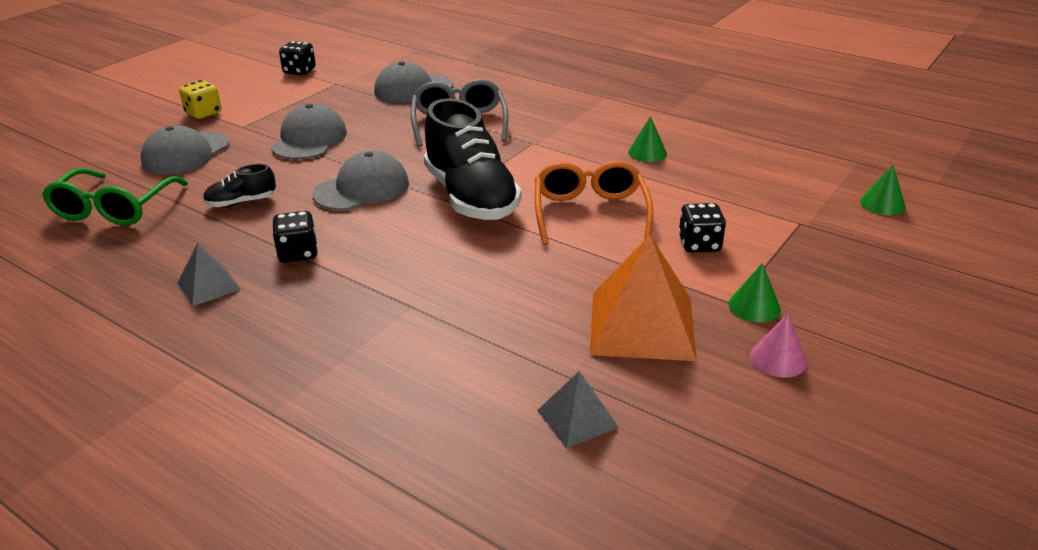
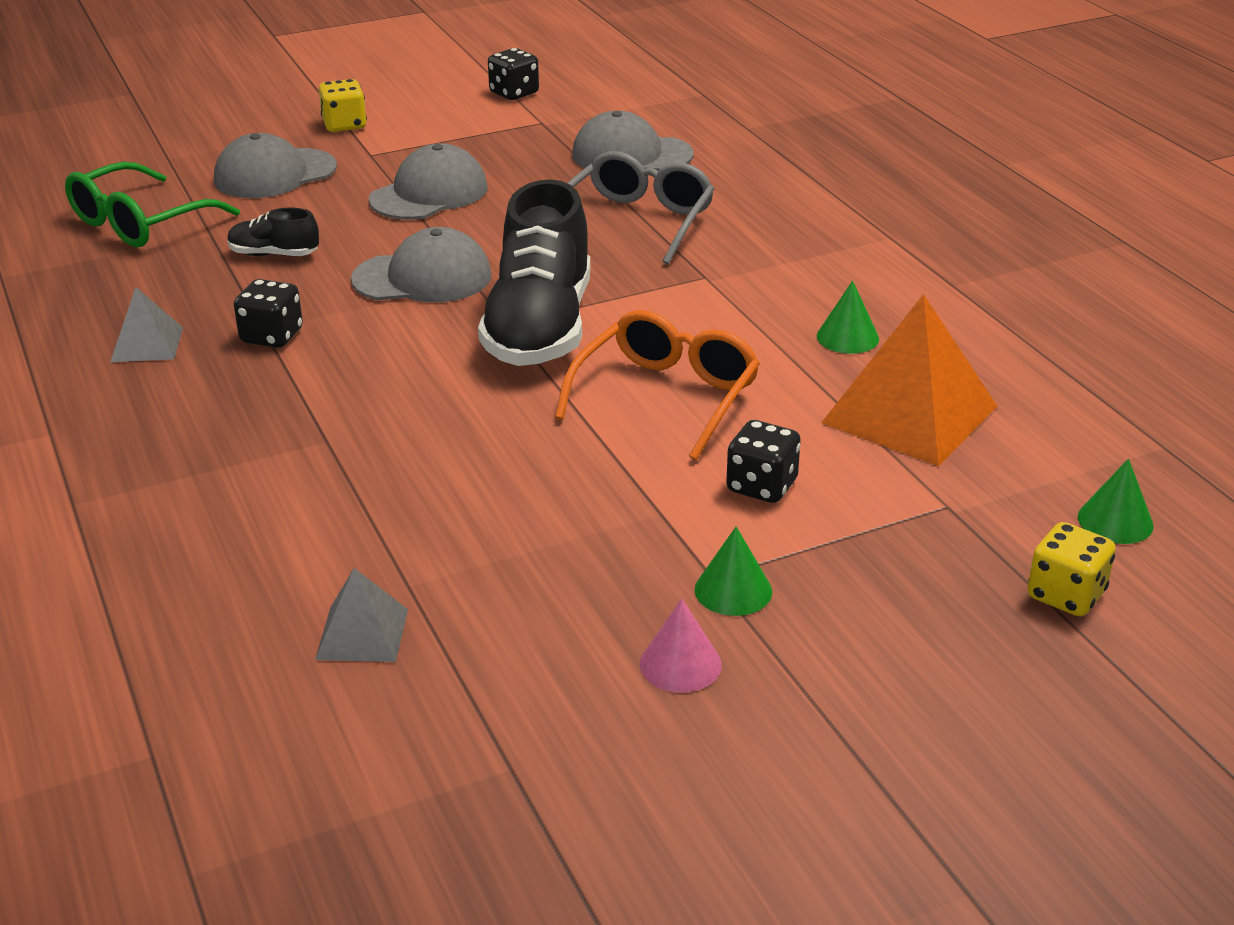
camera: 30 degrees right, 0 degrees up
(641, 325) = (561, 559): orange pyramid -> orange pyramid (909, 414)
(908, 248) = (1066, 595): none -> yellow dice

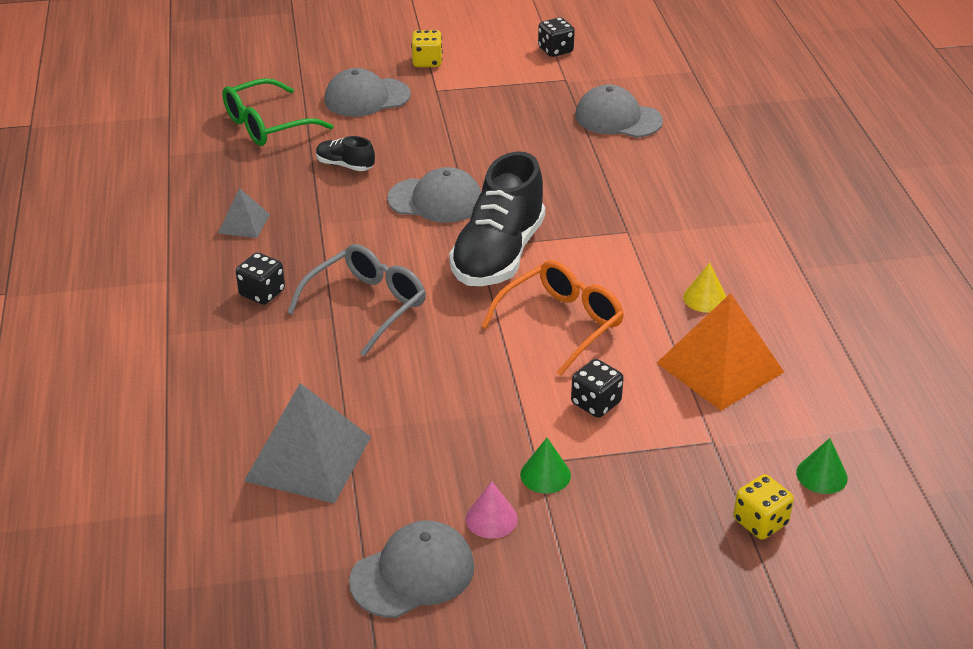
camera: 15 degrees right, 5 degrees up
(272, 336) = (323, 231): black dice -> black dice (262, 293)
(362, 634) = (308, 458): grey pyramid -> grey pyramid, size x1.93
(429, 194) = (464, 131): grey cap -> grey cap (413, 573)
(637, 221) = (599, 177): grey glasses -> grey glasses (367, 305)
(847, 337) = (705, 298): green cone -> yellow cone

